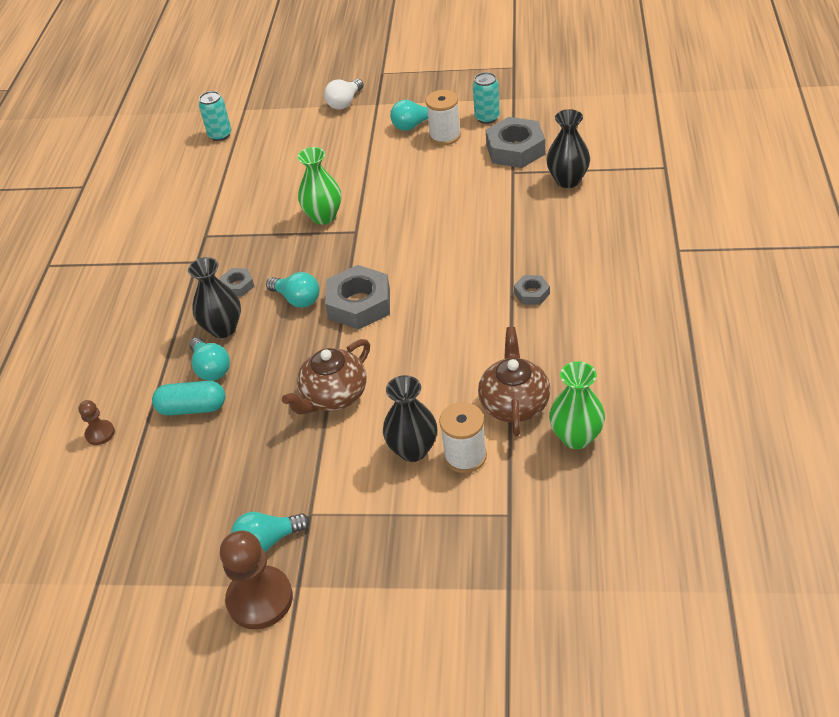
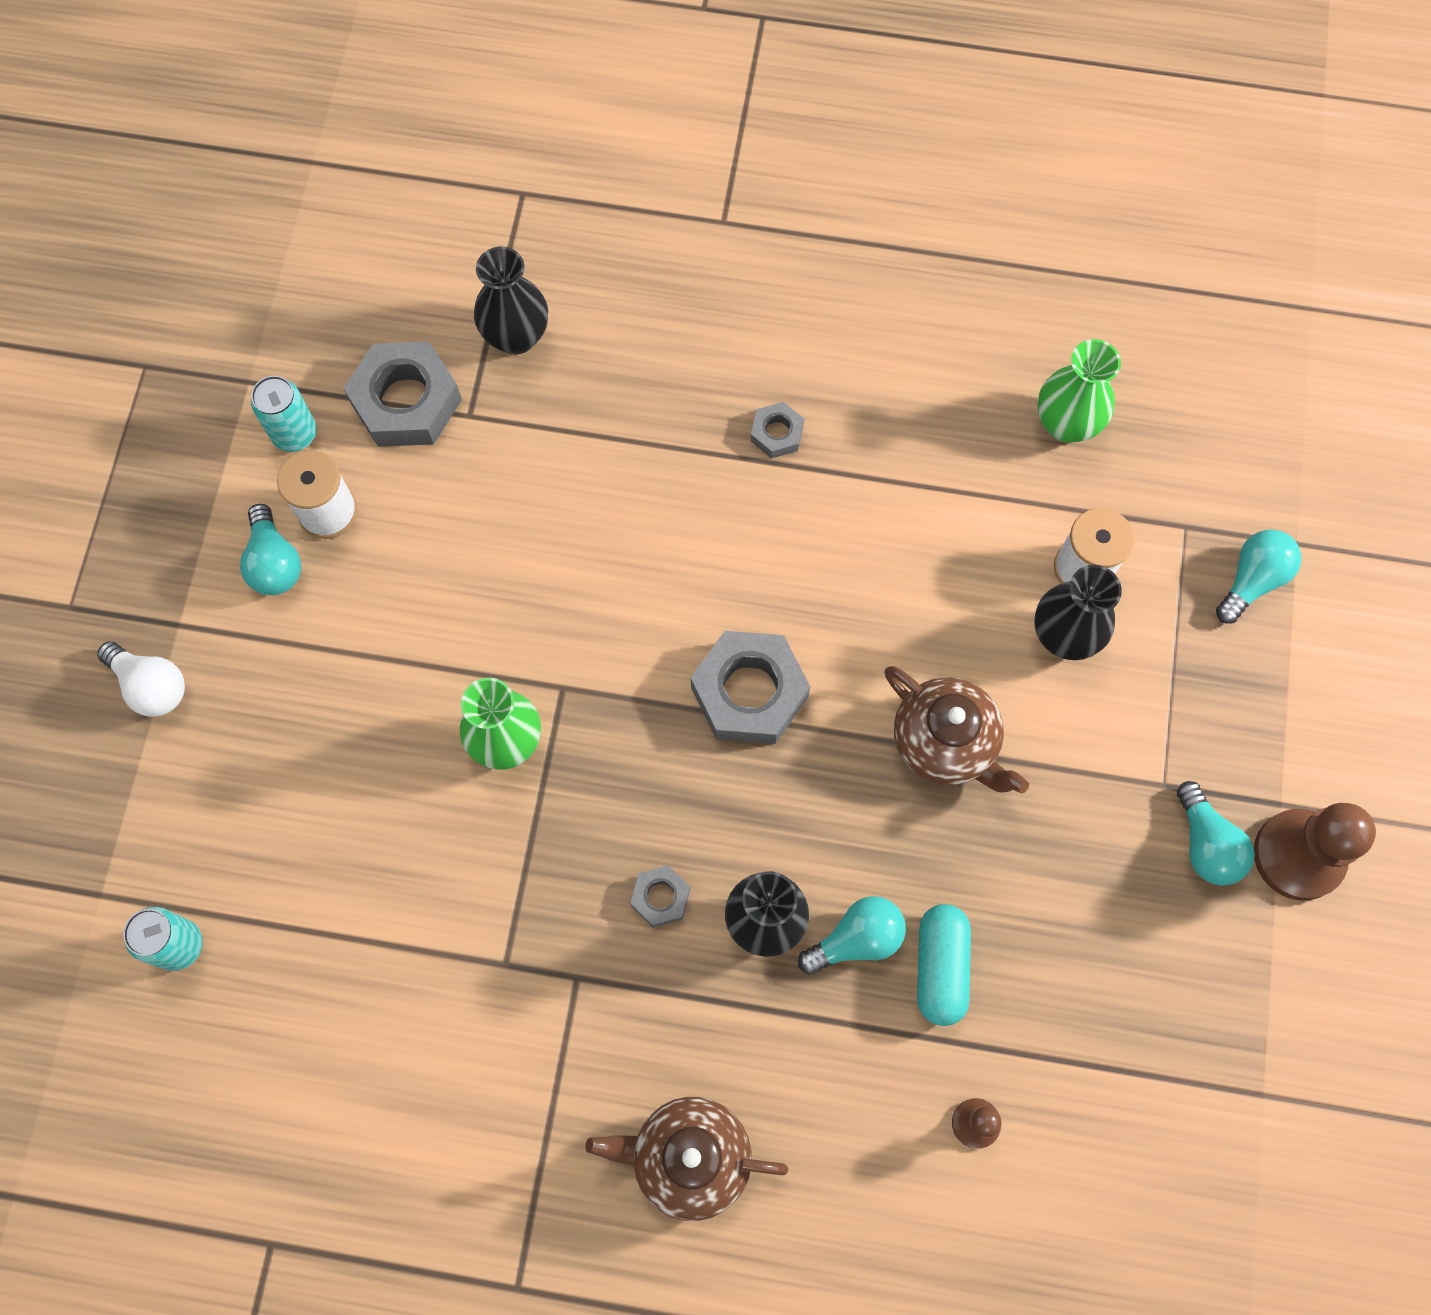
camera: 90 degrees left, 25 degrees up
(297, 299) = (717, 794): turquoise light bulb -> turquoise light bulb (1252, 580)
(514, 403) = (995, 491): brown teapot -> brown teapot (689, 1158)

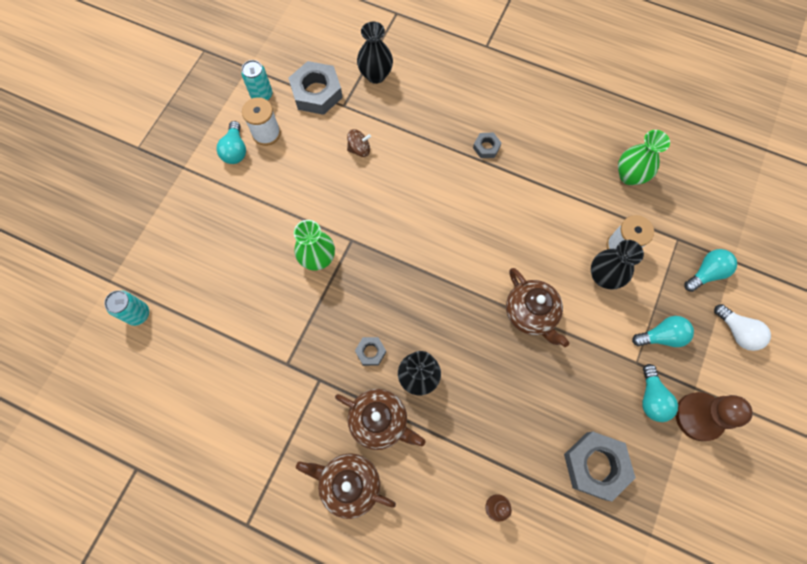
camera: 15 degrees right, 0 degrees up
(151, 686) = (163, 192): white light bulb -> white light bulb (737, 332)
(526, 499) = (359, 149): none -> brown spinning top
(714, 1024) = (379, 421): none -> brown teapot
(749, 692) = (440, 265): grey nut -> grey nut (595, 465)
(856, 939) = (461, 398): turquoise light bulb -> turquoise light bulb (661, 336)
(940, 967) = (500, 423): turquoise capsule -> none

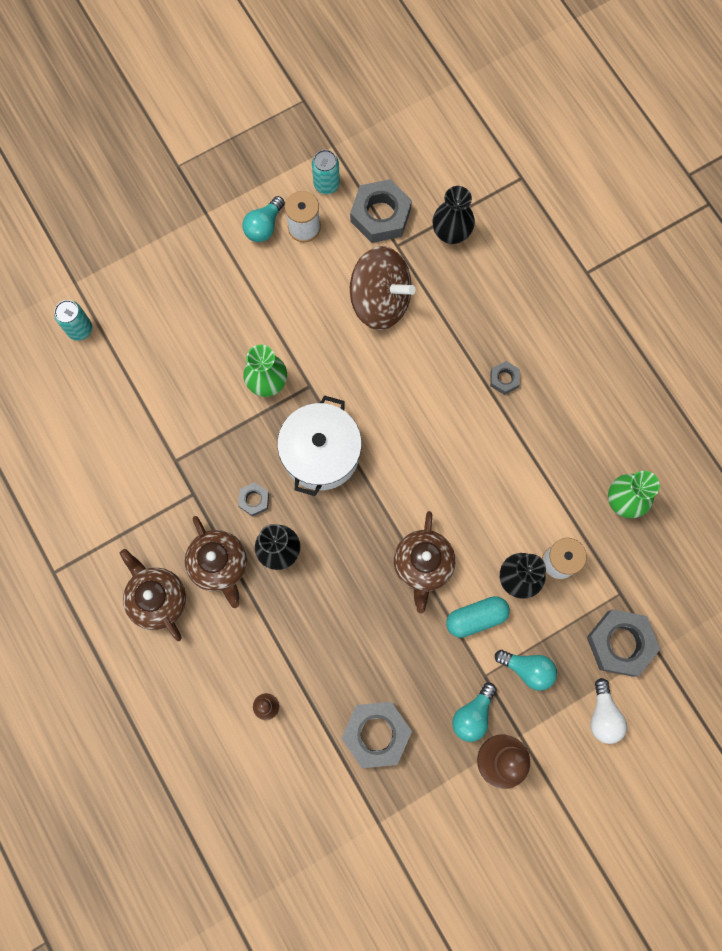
camera: 35 degrees right, 5 degrees up
(359, 149) = (380, 301): brown spinning top -> brown spinning top, size x2.34
(396, 283) = (321, 453): none -> white pot
(597, 325) = (476, 618): none -> turquoise capsule
(706, 273) = (620, 643): turquoise light bulb -> grey nut

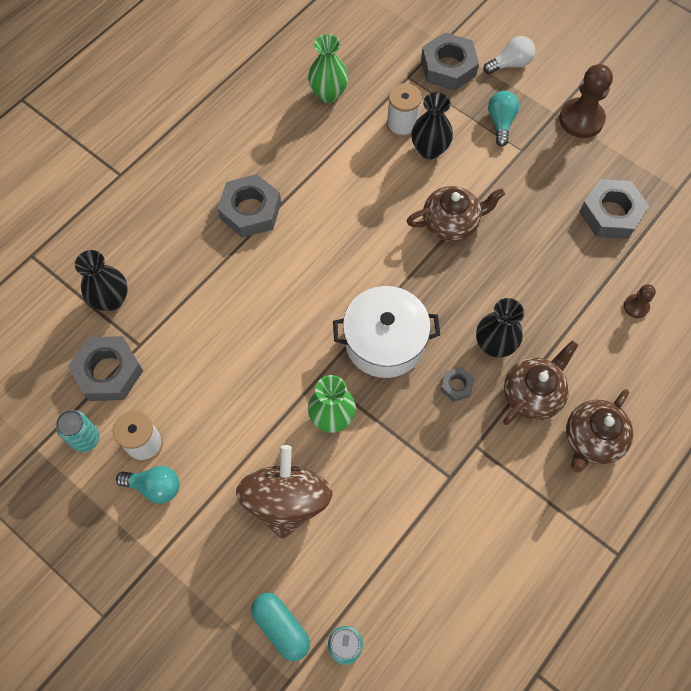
camera: 110 degrees left, 10 degrees down
(380, 301) = (206, 341): brown spinning top -> brown spinning top (286, 500)
(473, 715) = (557, 149): turquoise light bulb -> none
(476, 618) = (477, 170): turquoise capsule -> turquoise capsule (281, 627)
(504, 379) = (250, 210): grey nut -> grey nut, size x2.00

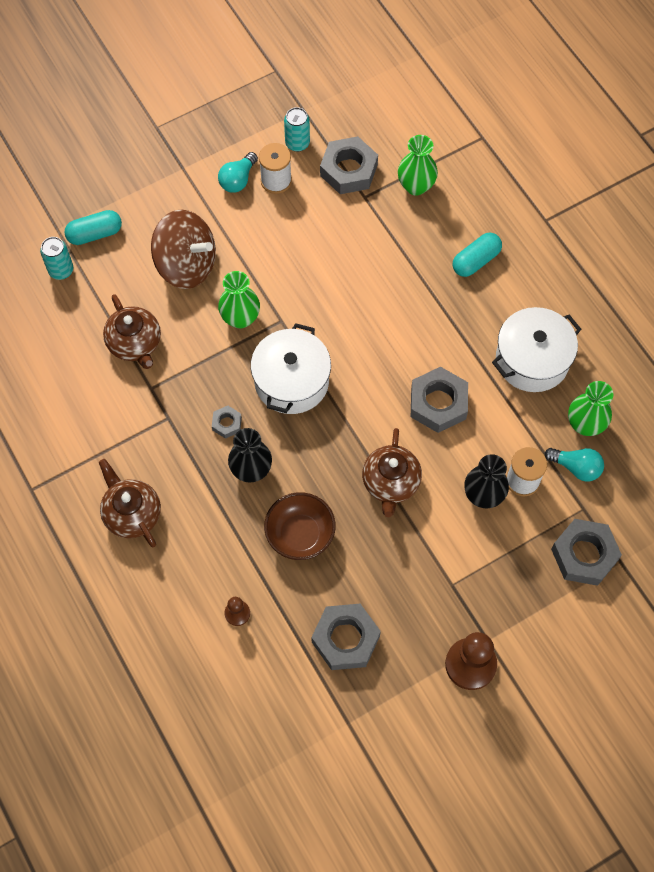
camera: 110 degrees right, 0 degrees up
(111, 300) = (416, 186): black vase -> green vase
(186, 220) = (476, 261): none -> turquoise capsule
(250, 210) = (468, 314): grey nut -> grey nut (438, 403)
(279, 147) = (532, 360): none -> white pot
(501, 122) = (494, 579): turquoise light bulb -> turquoise light bulb (576, 467)
(510, 64) = (569, 622): white light bulb -> none
(533, 394) = (192, 482): brown teapot -> brown teapot (135, 343)
(536, 280) = (300, 534): none -> brown bowl

